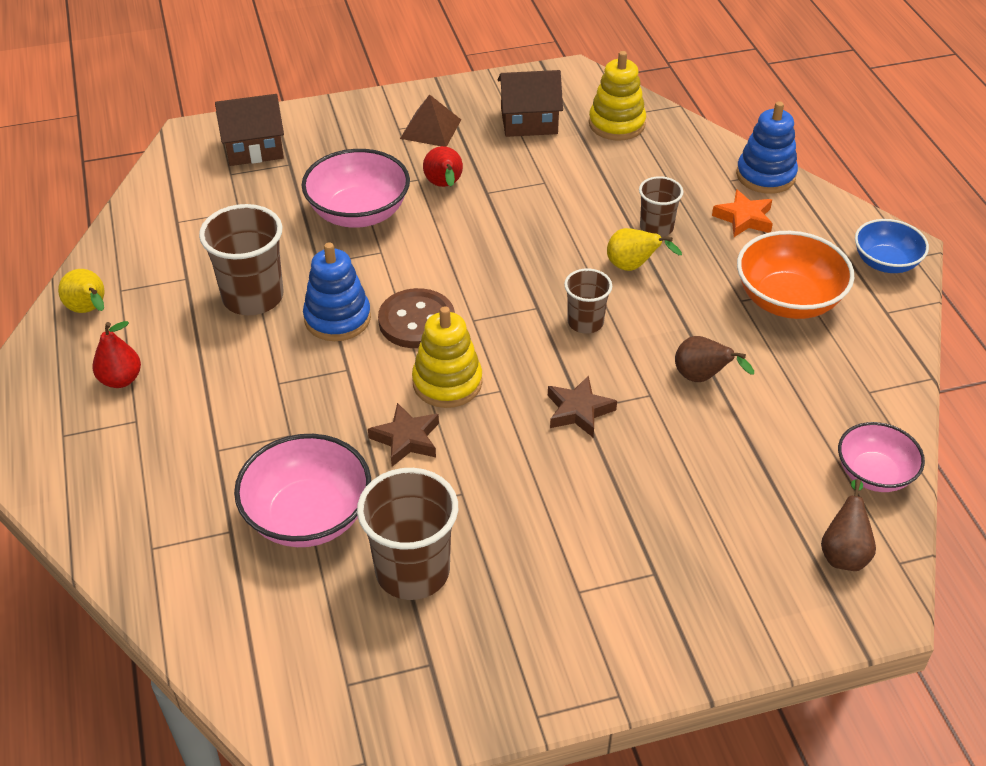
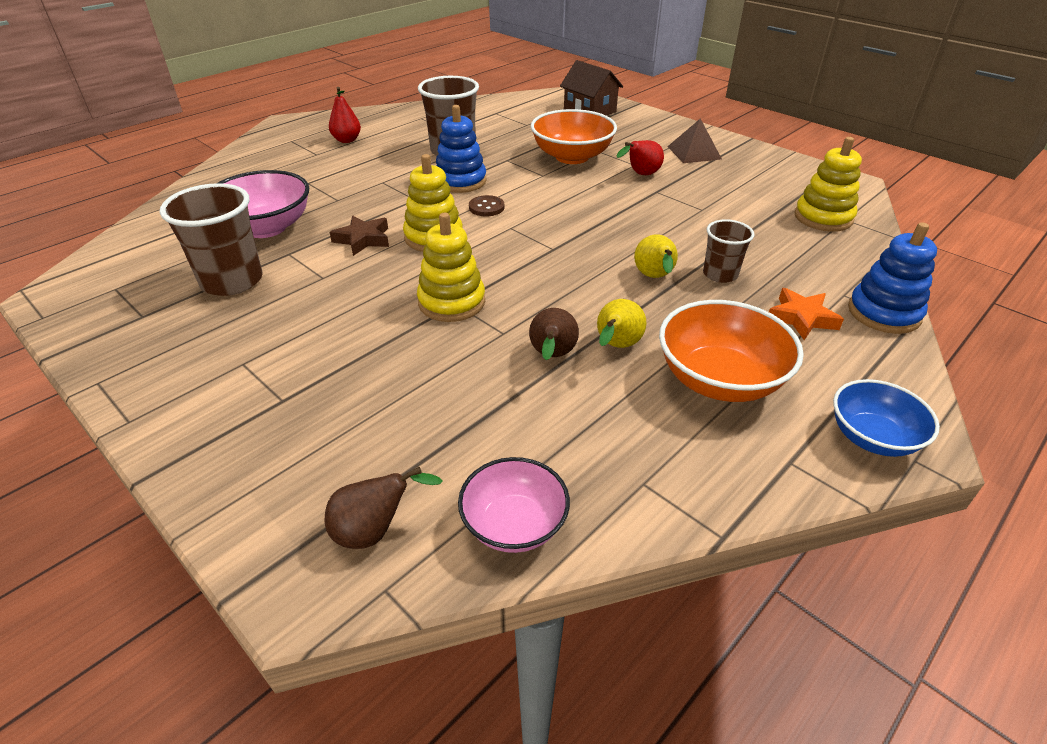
camera: 60 degrees right, 5 degrees down
(89, 310) = (396, 116): yellow pear -> yellow pear (616, 346)
(358, 213) = (572, 157): pink bowl -> orange bowl
(416, 321) = (486, 207): brown button -> brown button, size x0.56
(529, 121) = (762, 182): brown house -> none
(578, 411) = (451, 302): brown star -> yellow stacking toy
(585, 322) = (559, 275): brown cup -> none

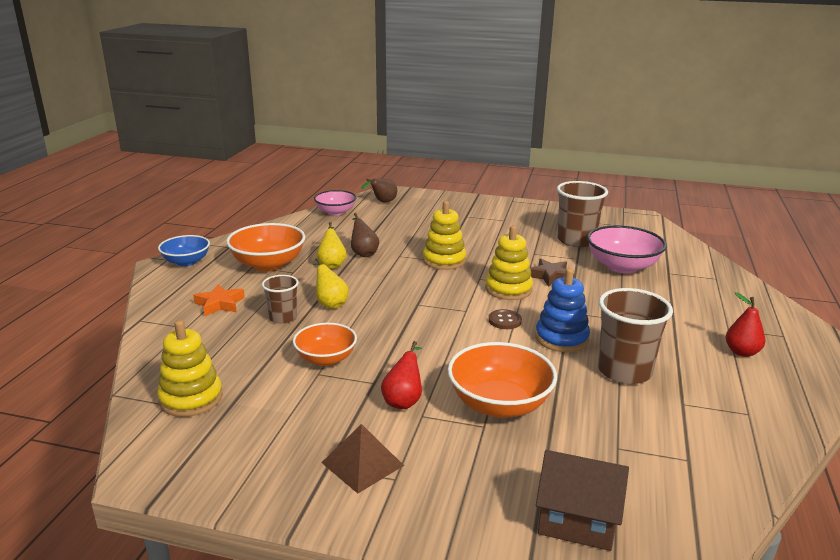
camera: 150 degrees right, 15 degrees down
(689, 219) = (326, 359): none -> orange bowl
(883, 313) = (158, 321): blue stacking toy -> none

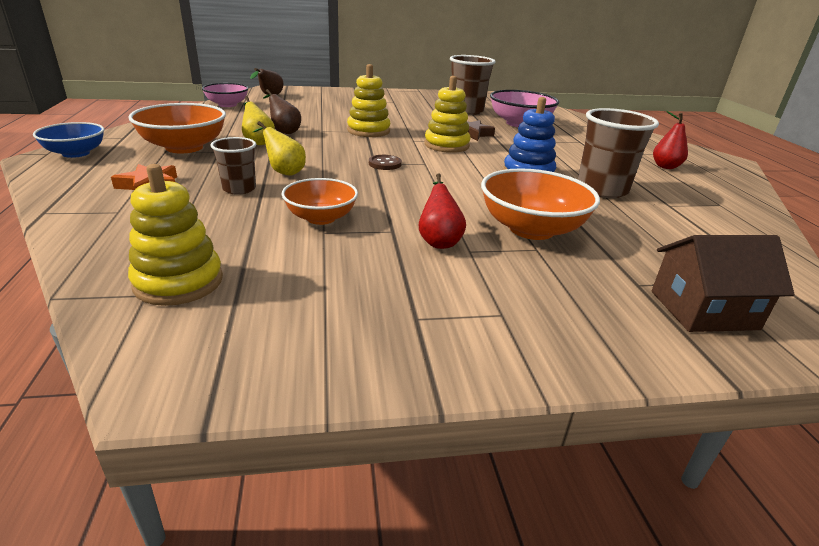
camera: 25 degrees left, 5 degrees up
(362, 464) = (453, 307): brown pyramid -> none
(505, 321) = (467, 167): brown button -> brown button (385, 164)

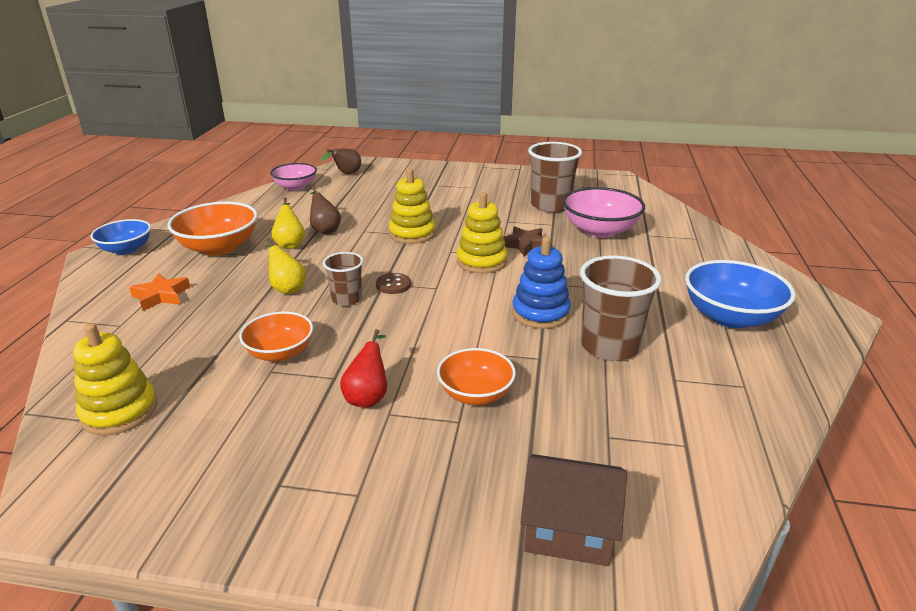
camera: 20 degrees right, 0 degrees up
(239, 189) = (233, 307): brown cup -> brown cup (347, 299)
(531, 229) = (475, 394): orange bowl -> orange bowl, size x0.65
(665, 167) = (730, 317): red pear -> blue bowl

